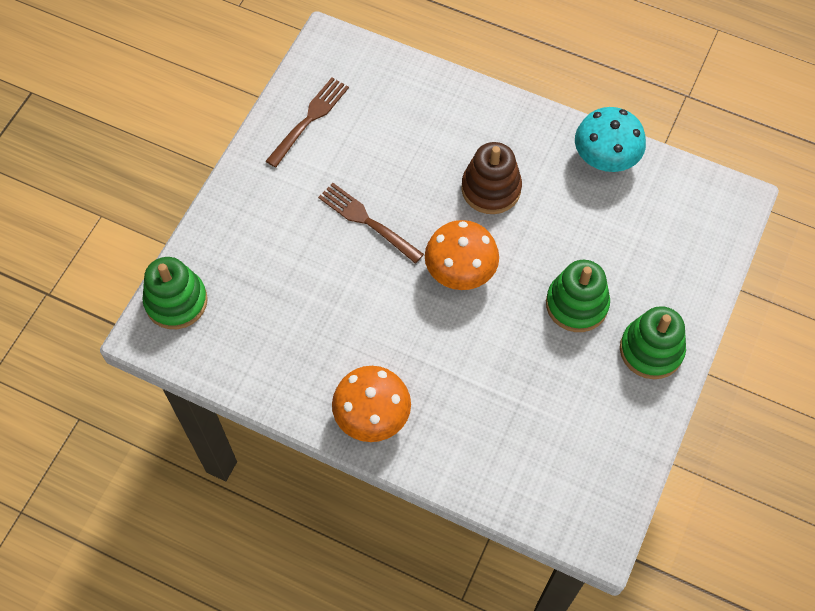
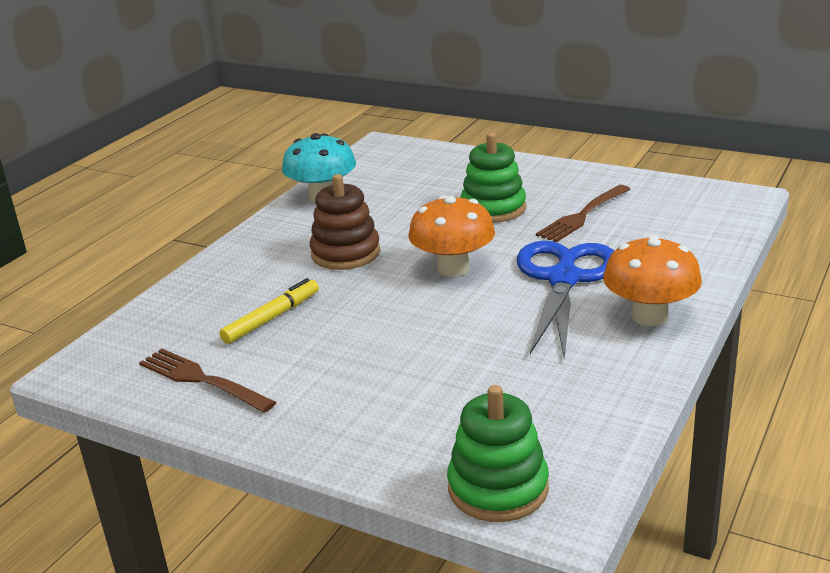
camera: 85 degrees left, 35 degrees down
(368, 221) = (377, 328): brown fork -> brown fork (583, 215)
(388, 149) = (272, 318): none -> yellow marker
(437, 357) = (563, 279): none -> blue scissors
(651, 350) = (541, 177): green stacking toy -> none

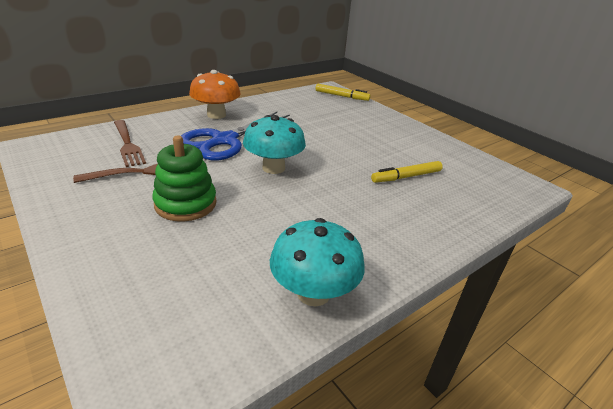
camera: 160 degrees left, 5 degrees up
(203, 380) = (450, 158): brown fork -> brown fork (127, 144)
(345, 253) = (334, 206): brown stacking toy -> none
(453, 268) = (273, 168): orange mushroom -> turquoise mushroom
(498, 488) = (341, 96): green stacking toy -> yellow marker

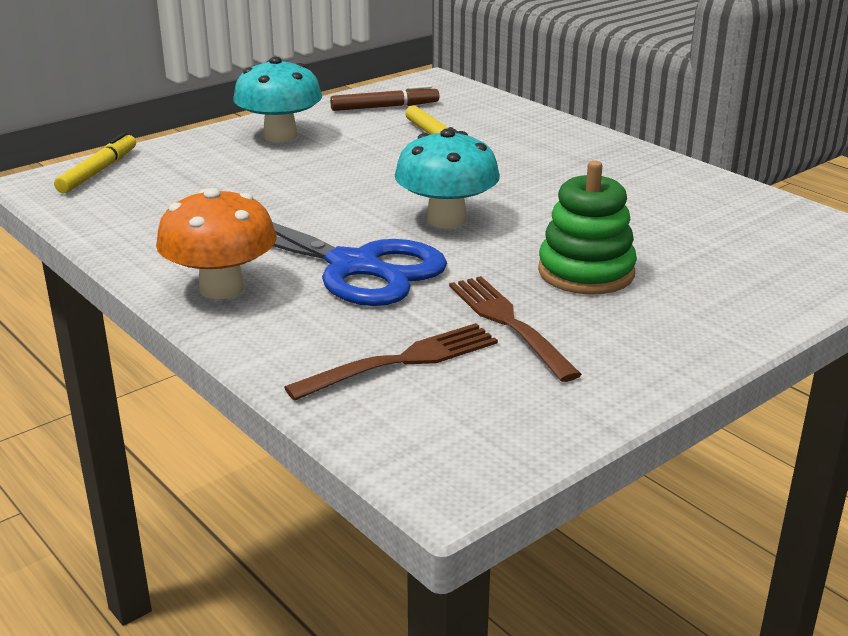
camera: 90 degrees left, 5 degrees down
(313, 293) = (706, 189): turquoise mushroom -> turquoise mushroom (280, 136)
(460, 164) = (385, 107): none -> brown marker

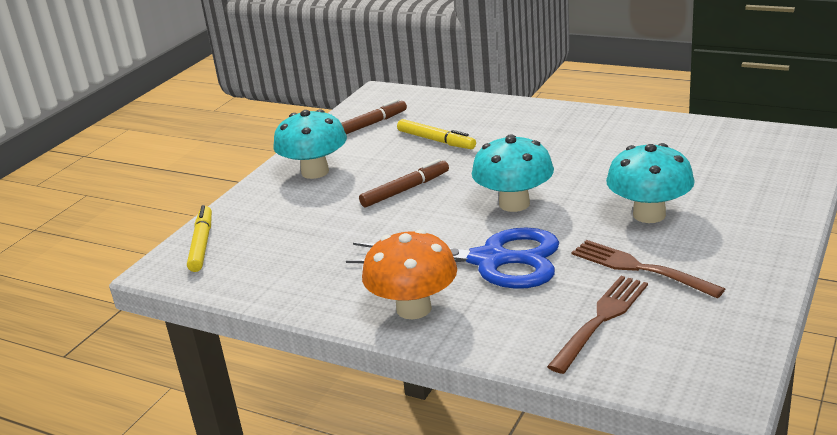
camera: 20 degrees left, 0 degrees up
(349, 176) = (405, 190): none -> brown marker
(586, 272) = (649, 215): green stacking toy -> turquoise mushroom

